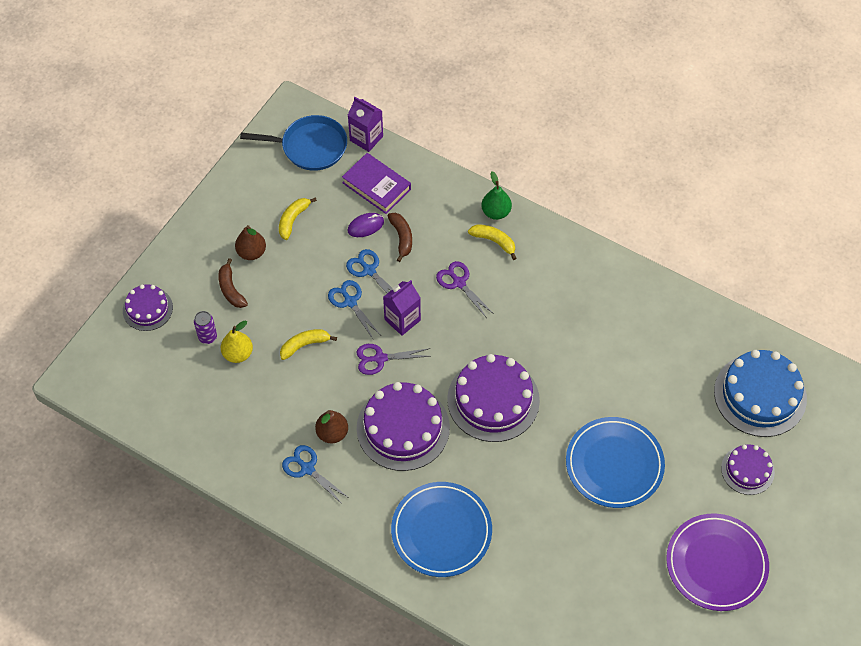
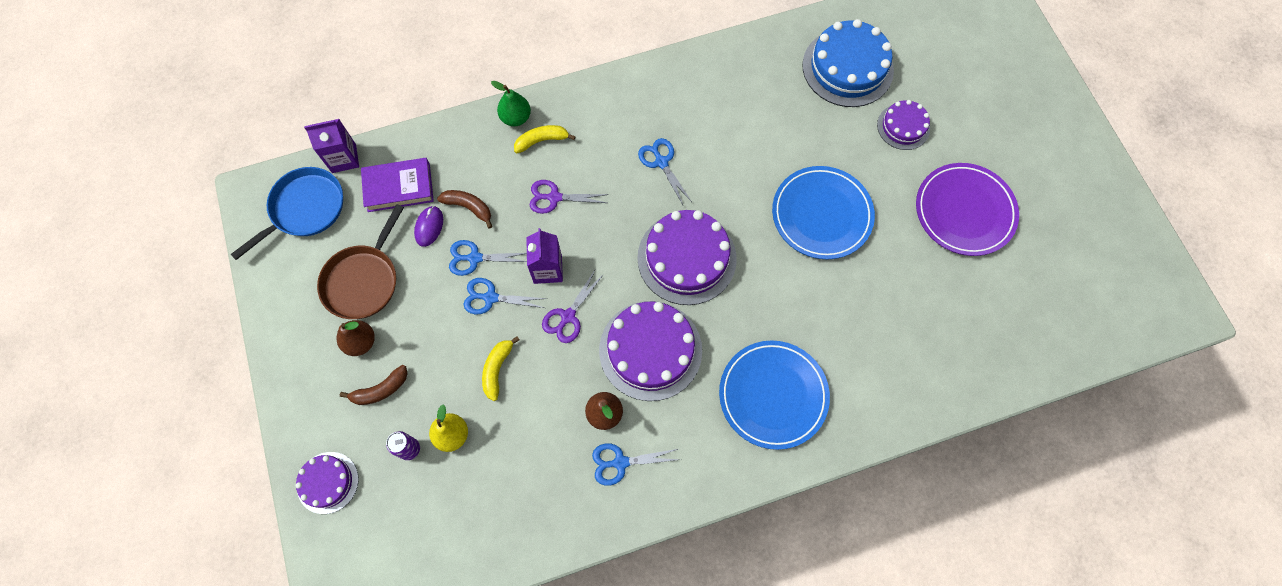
camera: 50 degrees left, 10 degrees up
(231, 289) = (380, 390): brown banana -> brown banana turned 45 degrees counterclockwise
(293, 220) = (363, 281): yellow banana -> brown pan
(552, 328) = (661, 162): none -> blue scissors

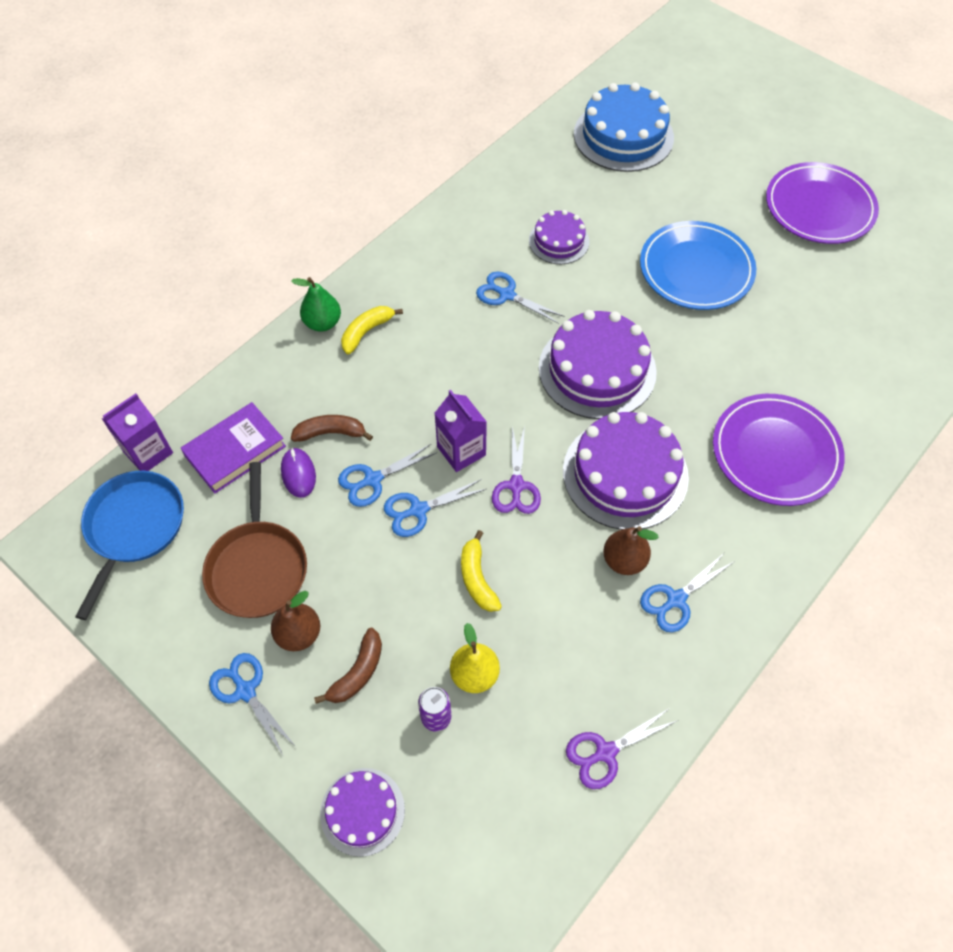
camera: 30 degrees left, 10 degrees down
(306, 361) = (245, 691): none -> blue scissors
(554, 197) = (419, 379): purple scissors -> purple scissors (605, 752)
(773, 395) = (775, 452): blue plate -> purple plate
(903, 126) = (711, 162): purple cake -> purple cake (559, 241)

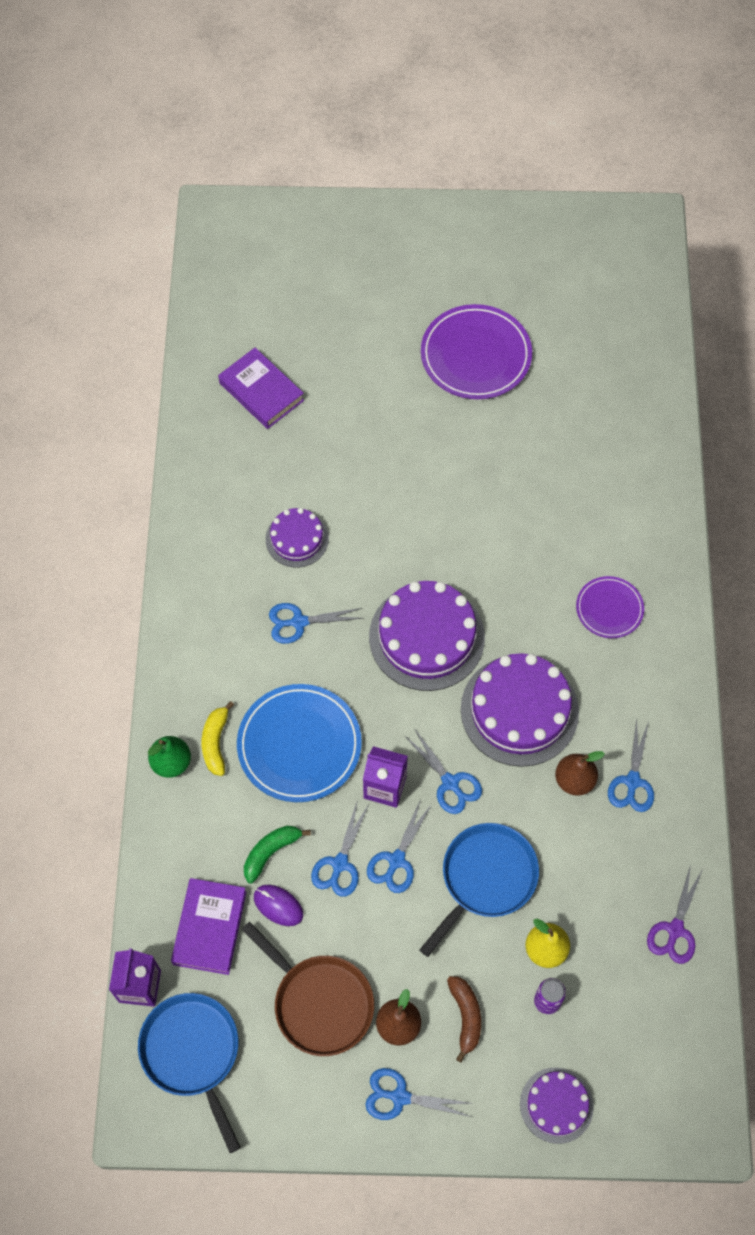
camera: 40 degrees left, 5 degrees up
(331, 433) = (271, 852): brown banana -> green banana
(477, 578) = (486, 878): yellow banana -> blue pan
(516, 486) = (450, 783): purple scissors -> blue scissors
(623, 136) = (261, 392): blue cake -> purple book
(696, 269) = (427, 486): blue plate -> blue plate (299, 745)
(775, 452) = (609, 609): purple plate -> purple plate, size x0.57

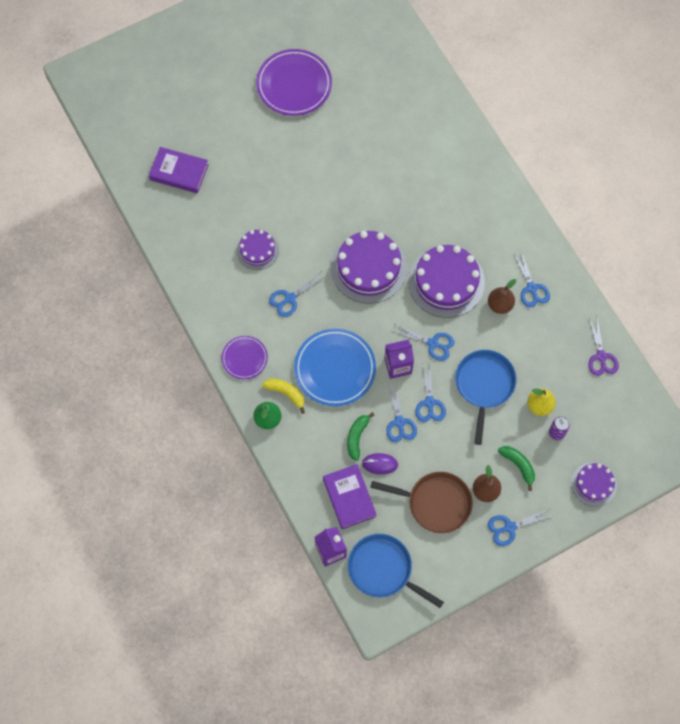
camera: 30 degrees left, 5 degrees up
(216, 742) = (286, 393): yellow banana -> yellow banana turned 150 degrees clockwise
(465, 1016) = (518, 465): brown banana -> green banana
(609, 609) = (461, 197): purple plate -> purple plate (244, 358)

